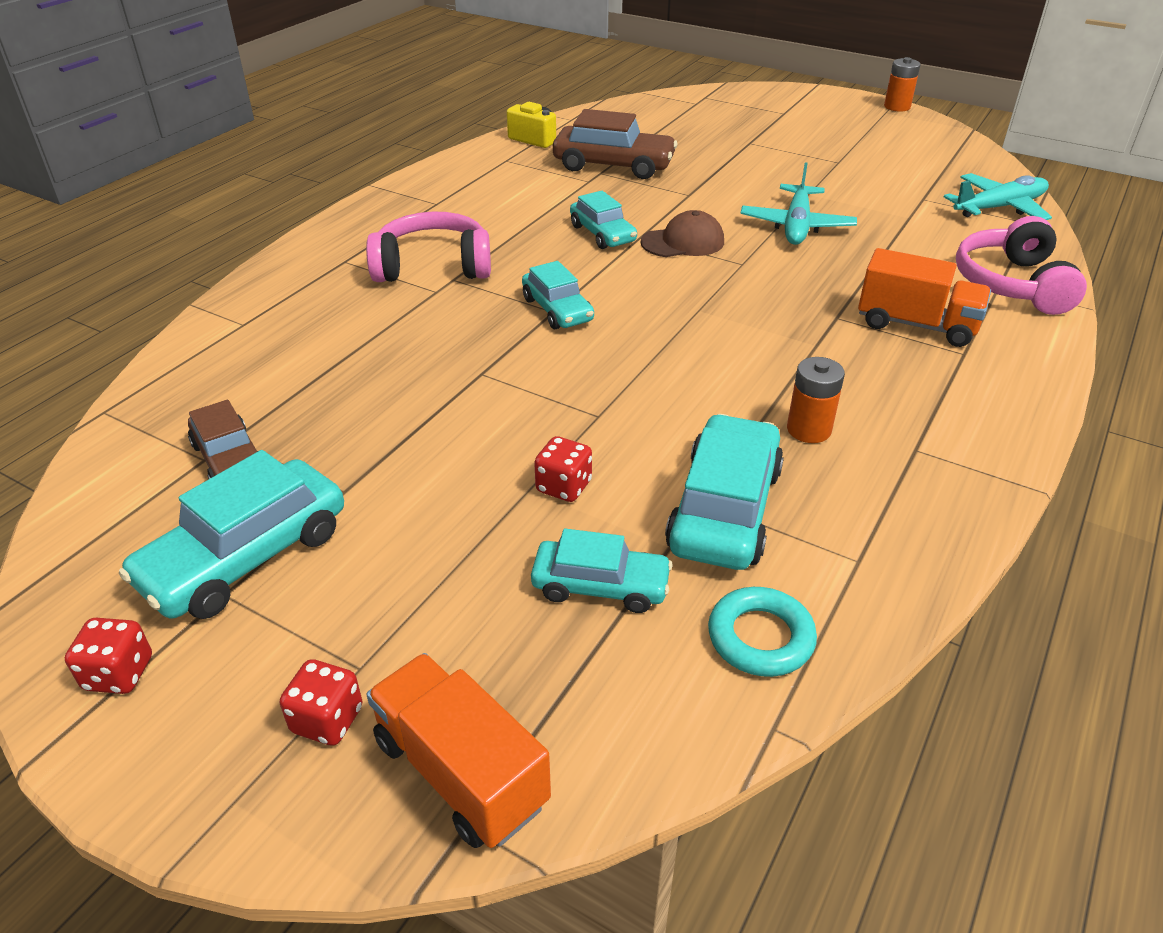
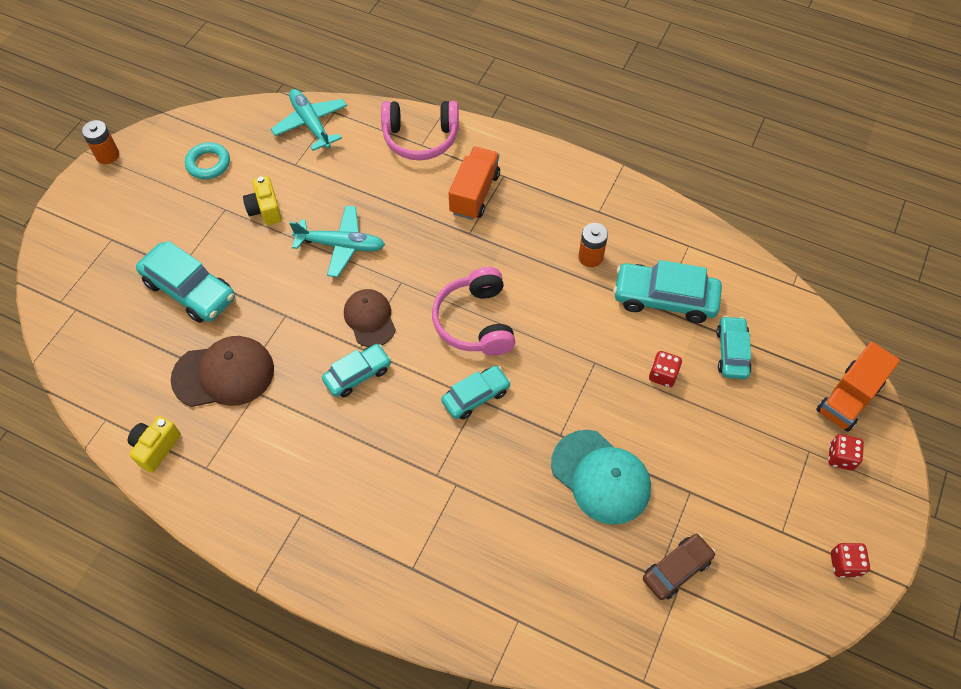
camera: 95 degrees left, 20 degrees up
(245, 556) = (754, 530): turquoise car -> turquoise car (189, 290)
(403, 403) = (601, 477): none -> turquoise cap
(433, 266) = (418, 494): pink headphones -> pink headphones (475, 322)
(613, 165) = (224, 374): brown car -> brown cap
(760, 637) = (746, 287): turquoise ring -> turquoise ring (208, 164)
(843, 182) = (265, 209): none -> yellow camera

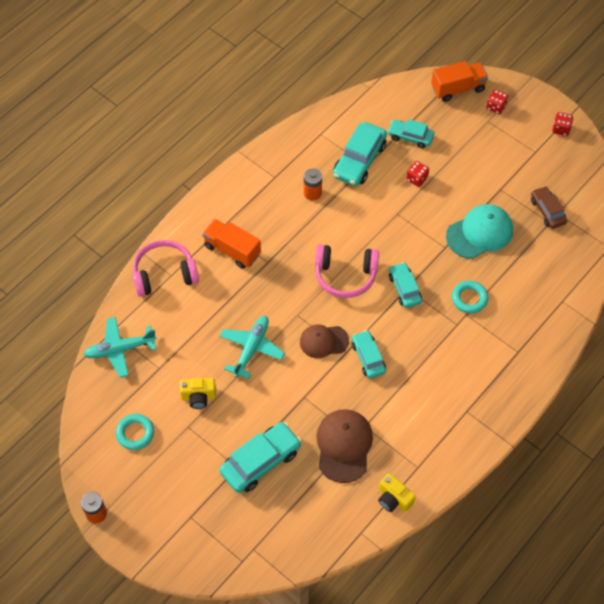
camera: 75 degrees left, 0 degrees up
(420, 138) = (164, 274): pink headphones -> pink headphones turned 120 degrees counterclockwise
(484, 484) = (469, 299): none -> turquoise ring
(849, 397) = (458, 89): orange truck -> orange truck turned 75 degrees counterclockwise

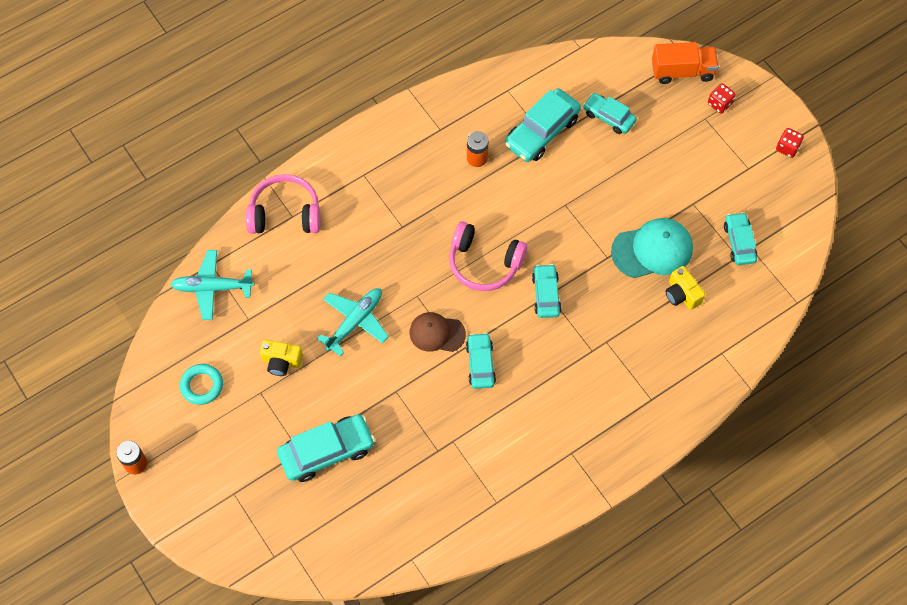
camera: 15 degrees right, 5 degrees up
(232, 250) = (367, 203): orange truck -> none
(344, 446) = (422, 457): brown cap -> none
(393, 499) = (459, 531): yellow camera -> yellow camera (682, 294)
(417, 179) = (600, 169): red dice -> none
(469, 299) = (616, 324): turquoise ring -> none
(547, 211) = (739, 242): brown car -> turquoise car

